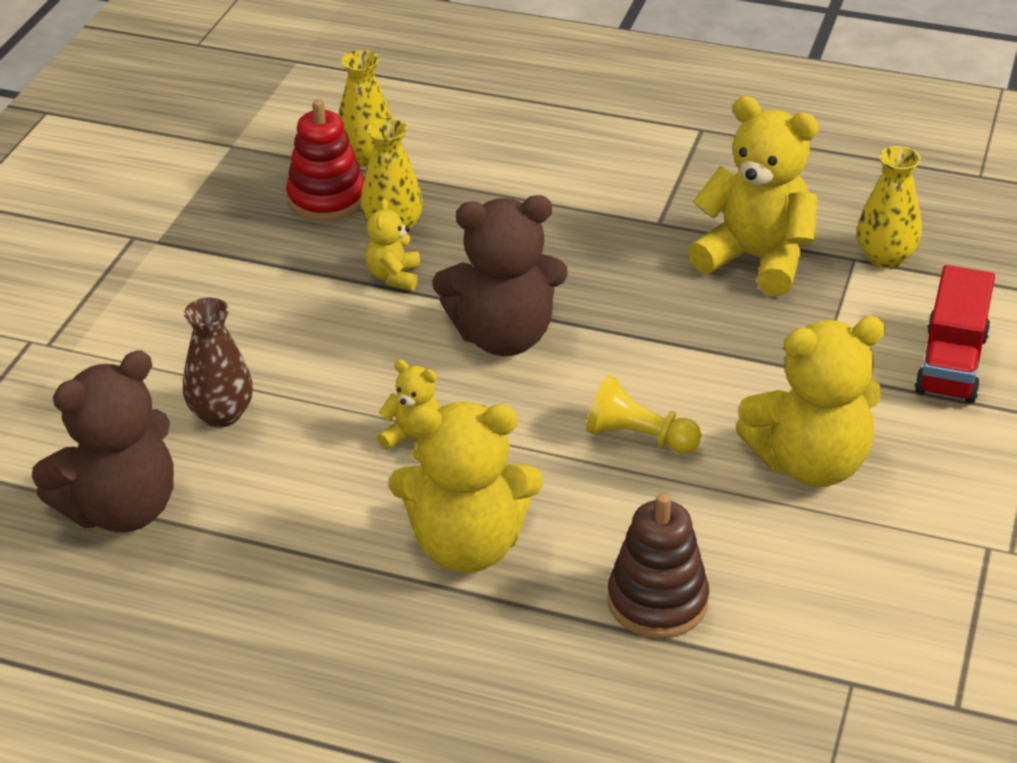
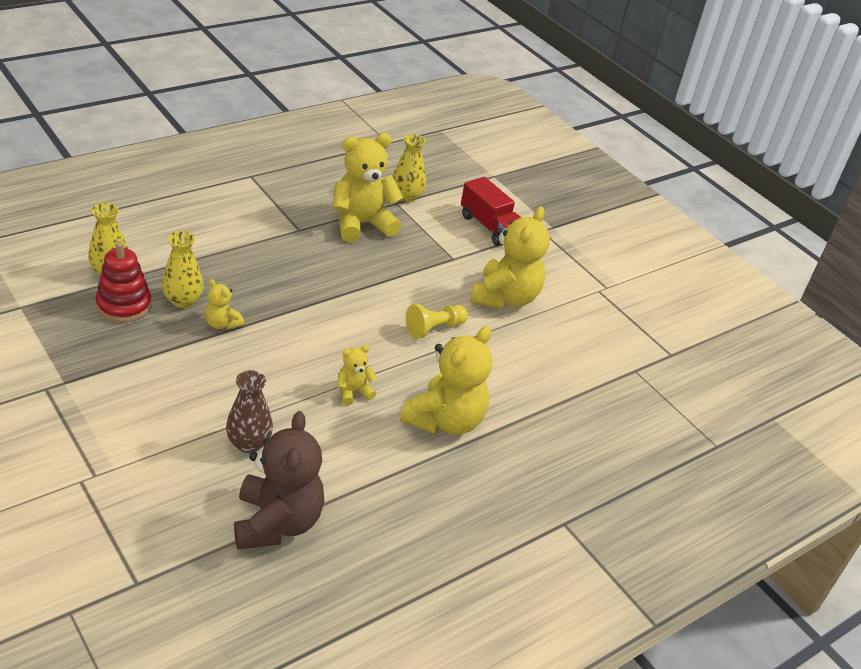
camera: 60 degrees left, 0 degrees up
(503, 337) = (316, 321): brown teddy bear -> none
(657, 601) = (539, 389): brown stacking toy -> none

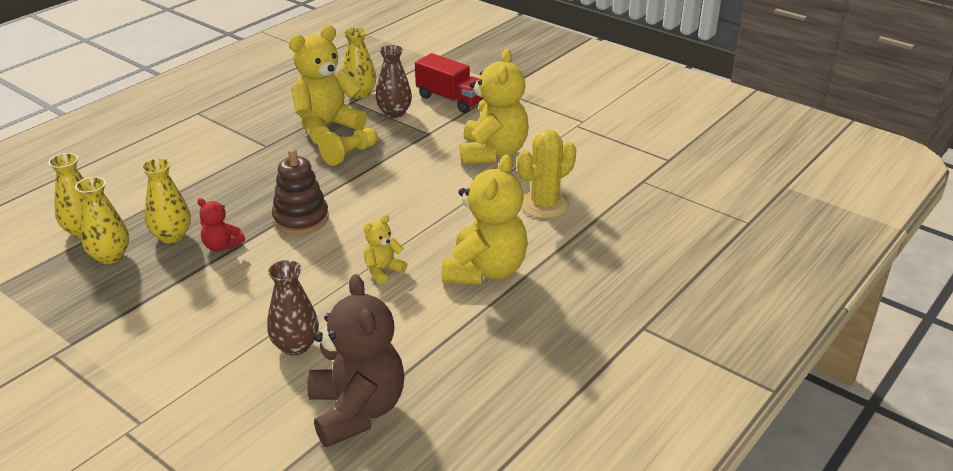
camera: 10 degrees left, 5 degrees down
(124, 305) = (110, 256): red stacking toy -> yellow vase
(222, 324) = (222, 246): yellow teddy bear -> red teddy bear
(301, 316) = (301, 219): none -> brown stacking toy
(430, 227) = (394, 113): none -> brown vase
(434, 328) = (437, 195): yellow pawn -> yellow pawn (349, 154)
(529, 368) = (544, 205): none -> yellow cactus

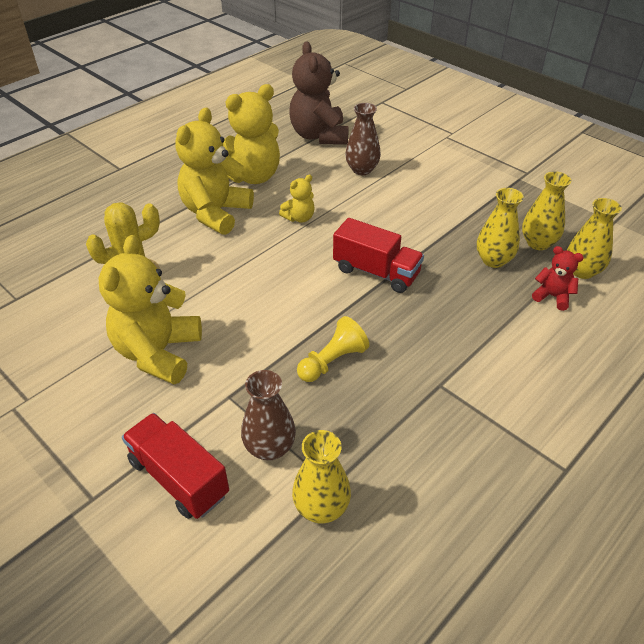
camera: 175 degrees left, 10 degrees up
(222, 246) = (442, 247): red teddy bear -> red teddy bear (552, 296)
(301, 219) = (376, 272): brown stacking toy -> red truck
(326, 126) = (366, 421): yellow teddy bear -> yellow teddy bear (252, 176)

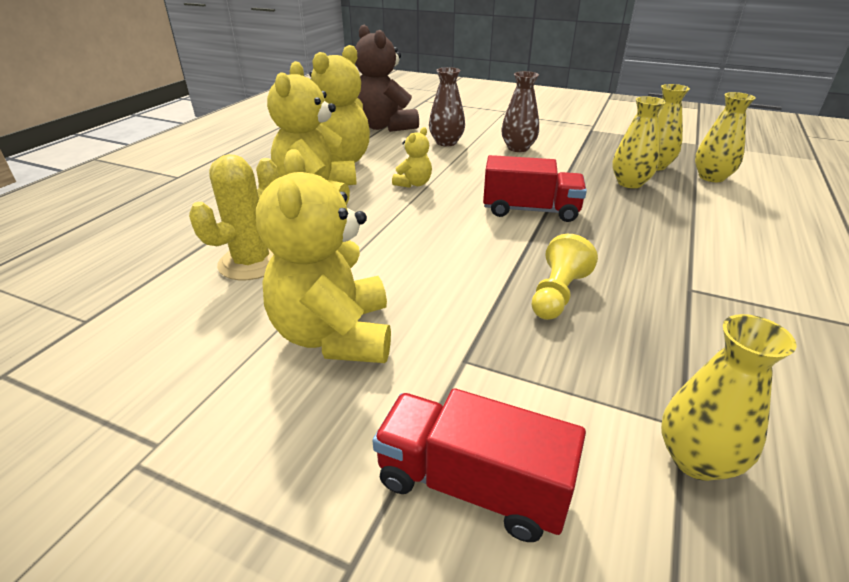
camera: 20 degrees left, 10 degrees down
(270, 447) = (565, 405): brown vase -> brown vase (518, 148)
(552, 296) = (709, 198): red teddy bear -> none

